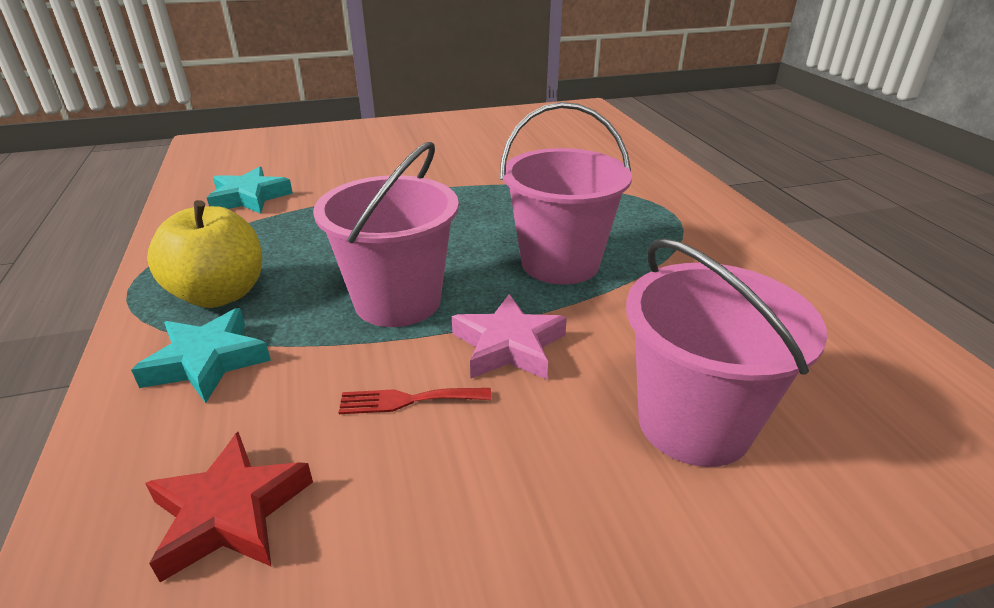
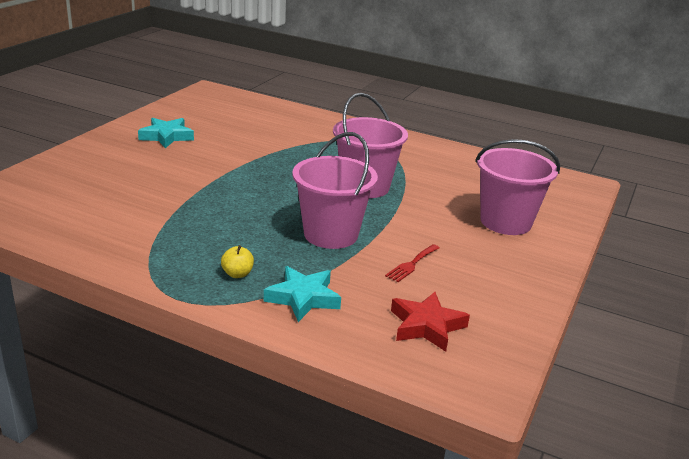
camera: 50 degrees left, 5 degrees down
(220, 294) = (237, 274): yellow apple -> yellow apple, size x0.45
(249, 197) = (118, 224): turquoise star -> turquoise star (166, 136)
(508, 345) = (408, 228): pink star -> none

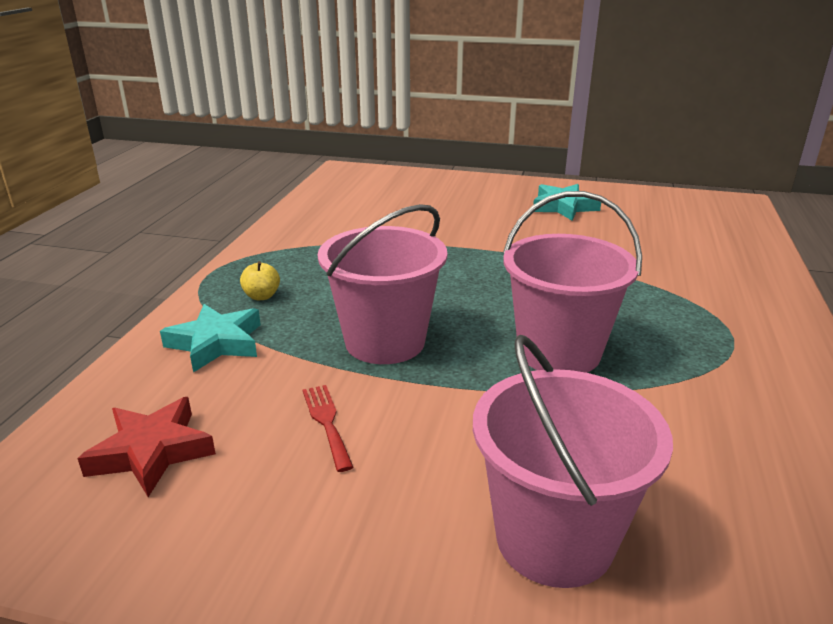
camera: 80 degrees right, 0 degrees up
(411, 264) = (327, 422): red fork -> red fork turned 45 degrees clockwise

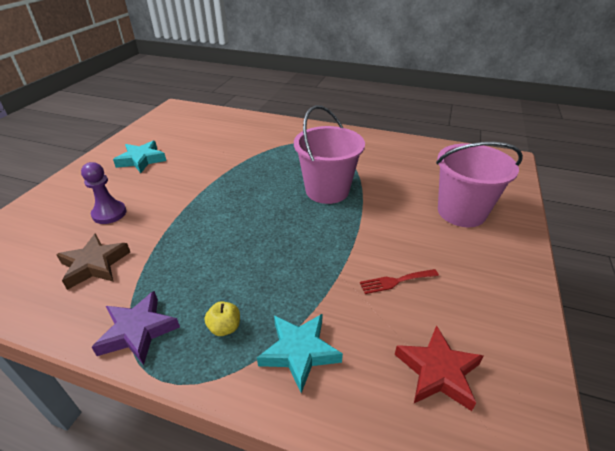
camera: 85 degrees left, 10 degrees up
(266, 255) = (138, 331): none -> purple star
(358, 221) = (94, 265): none -> brown star
(385, 342) = (309, 254): pink bucket -> none
(443, 211) = (109, 213): none -> purple pawn

